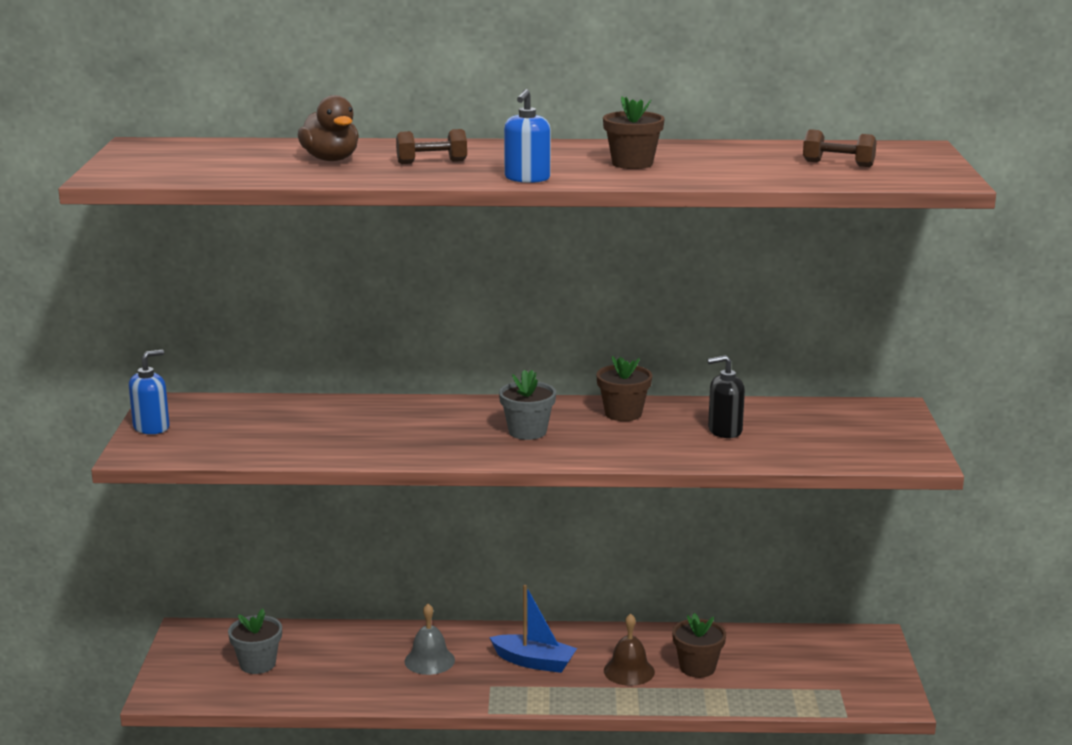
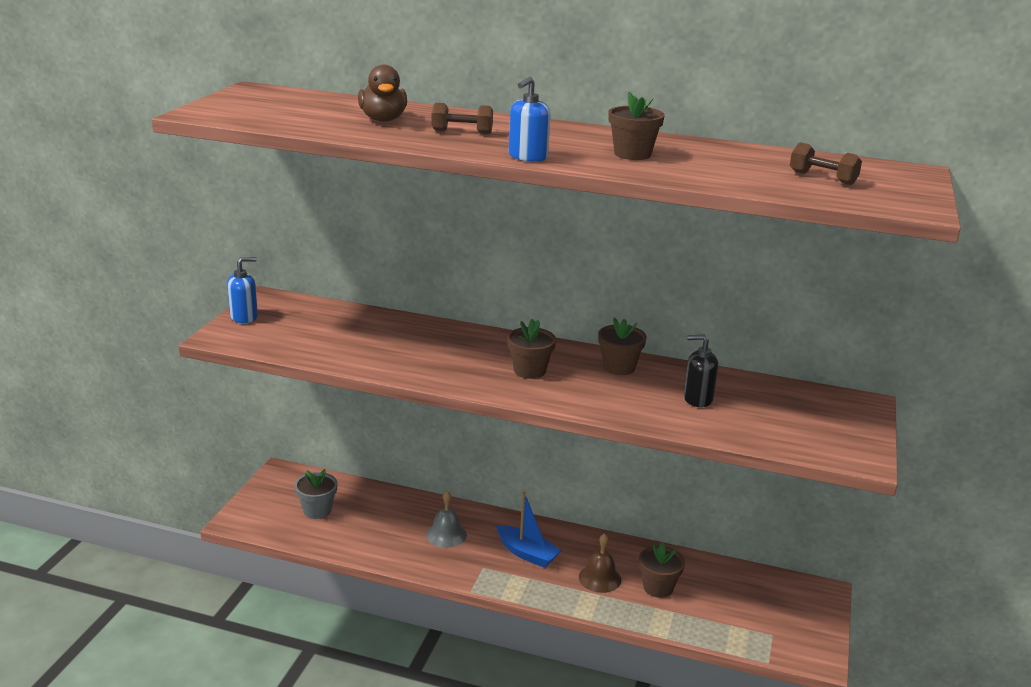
camera: 15 degrees right, 5 degrees up
(527, 431) = (529, 370): grey flower pot -> brown flower pot

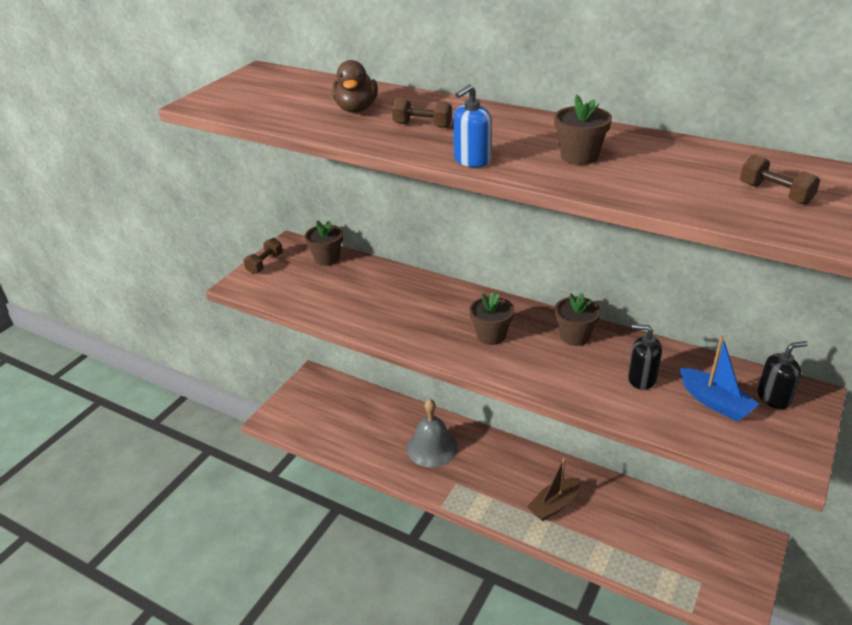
camera: 15 degrees right, 10 degrees up
(244, 317) = (265, 264): blue soap dispenser -> brown dumbbell
(317, 510) = (333, 414): grey flower pot -> none
(446, 534) = (432, 447): grey bell -> grey bell, size x1.50
(527, 553) = (496, 473): blue boat -> blue boat (715, 402)
(600, 578) = (554, 505): brown bell -> brown boat
(658, 587) = (604, 520): brown flower pot -> brown flower pot (327, 258)
(830, 407) = (773, 398): none -> black soap dispenser

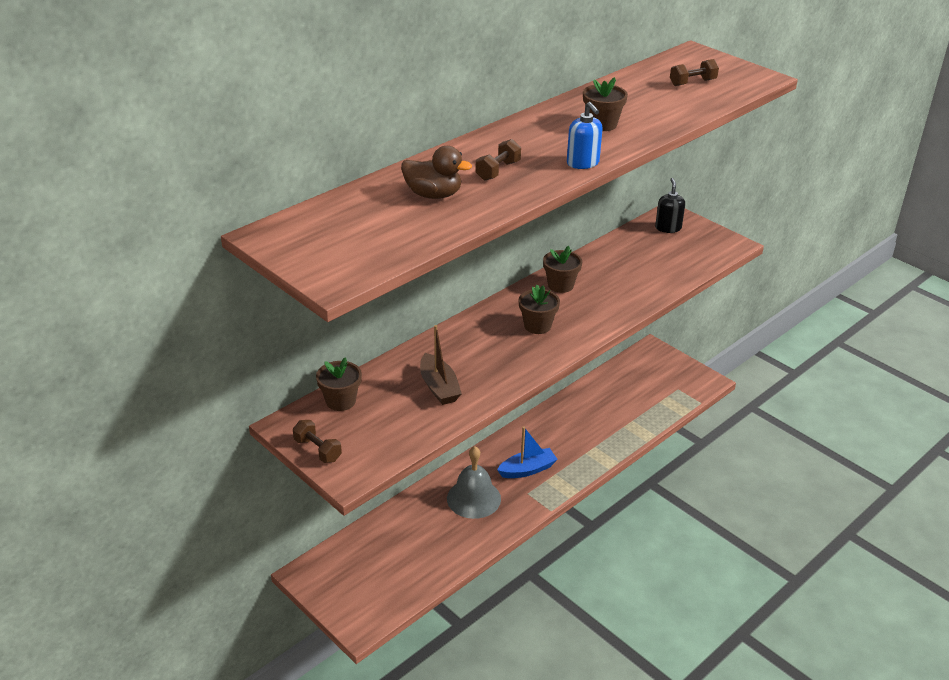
camera: 75 degrees left, 0 degrees up
(554, 505) = (578, 439): brown boat -> brown boat (439, 387)
(641, 379) = (626, 271): black soap dispenser -> none
(715, 402) = (663, 250): blue boat -> blue boat (527, 469)

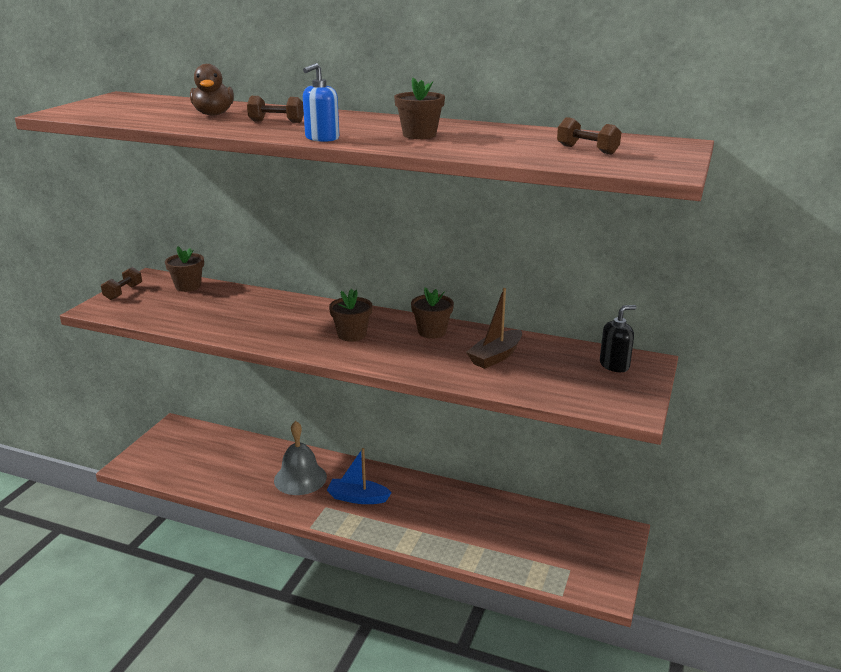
camera: 65 degrees right, 10 degrees down
(439, 387) = (227, 315): brown boat -> brown boat (495, 356)
(527, 469) = (357, 498): blue boat -> blue boat turned 150 degrees clockwise

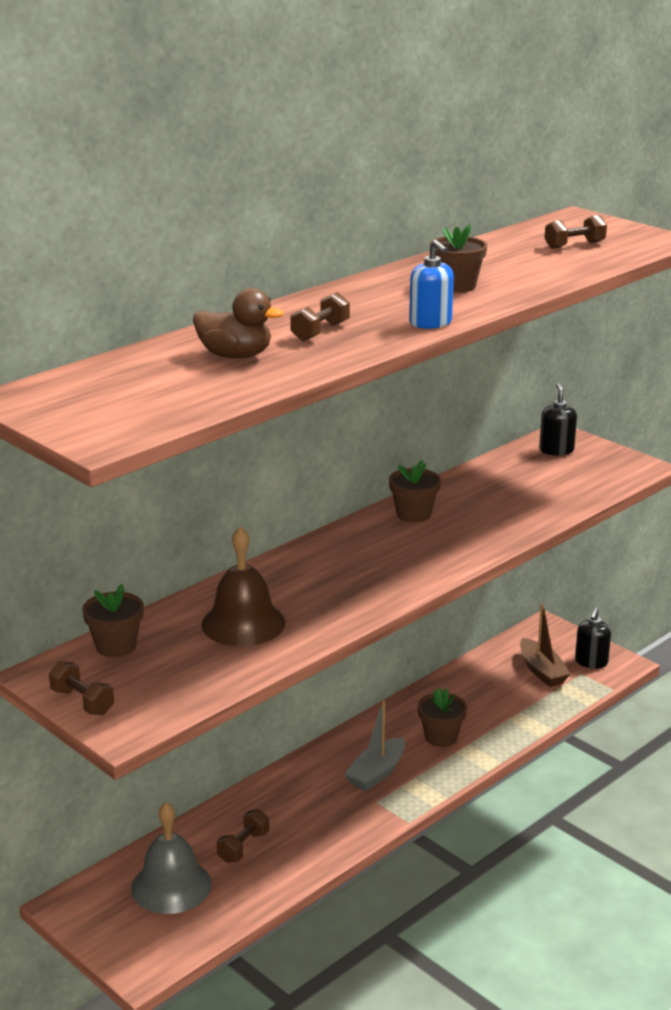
camera: 65 degrees left, 0 degrees up
(233, 312) = (243, 623): none -> brown bell
(250, 467) = (243, 847): none -> brown dumbbell
(300, 478) = (302, 809): grey bell -> grey bell (171, 886)
(352, 335) = (382, 559): brown flower pot -> brown flower pot (441, 737)
(357, 498) = (376, 773): blue boat -> grey boat
(495, 356) = (498, 497): brown boat -> brown boat (542, 671)
(593, 572) = (591, 662): none -> black soap dispenser

